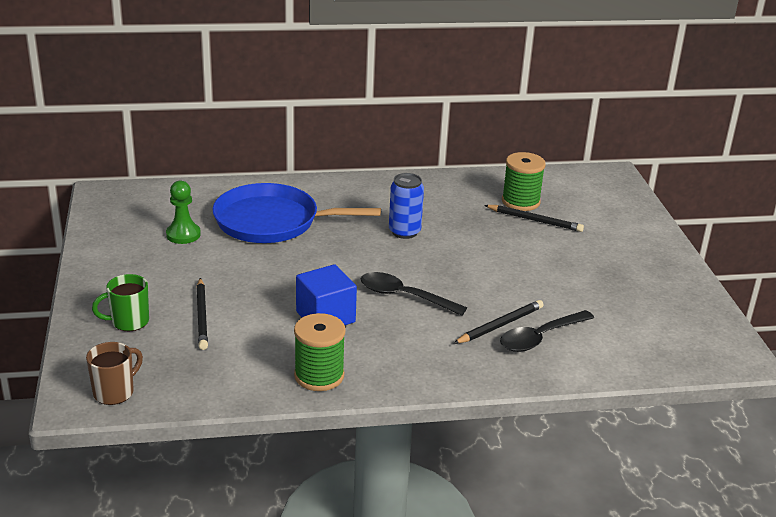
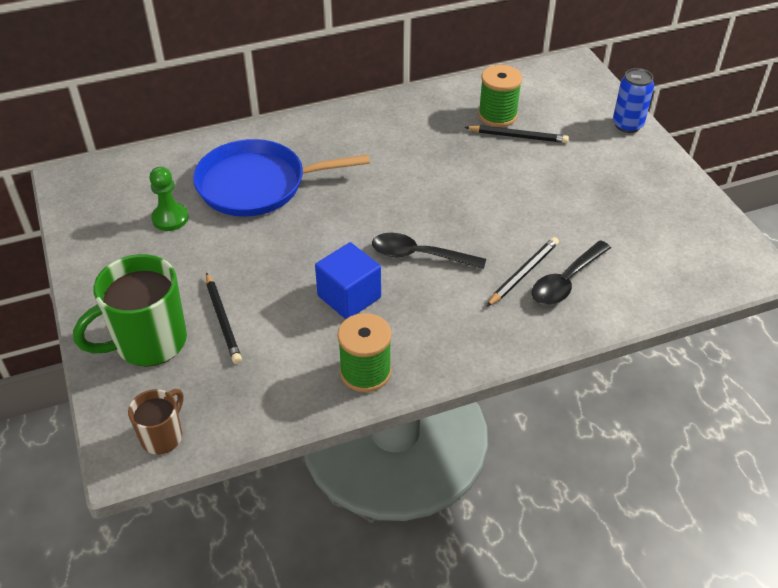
camera: 10 degrees left, 15 degrees up
(129, 322) = (148, 342): green mug -> green mug, size x1.83
(404, 232) = (395, 174): blue can -> blue can (627, 125)

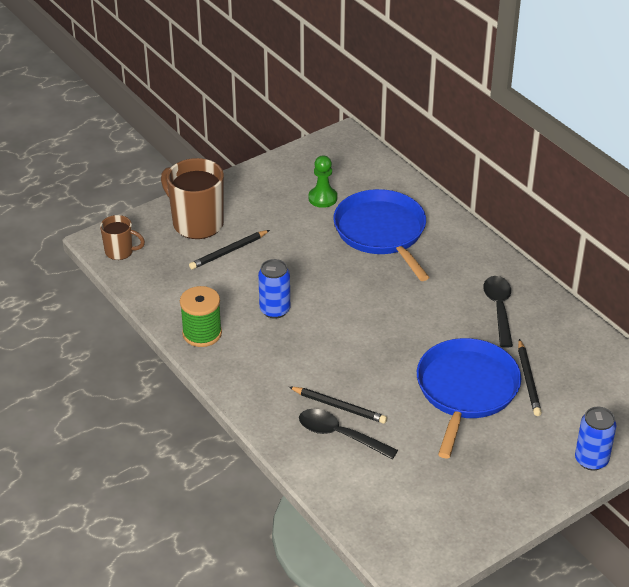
camera: 75 degrees right, 5 degrees down
(148, 342) = (196, 223): green mug -> brown mug
(349, 297) = (275, 310): blue cube -> blue can
(419, 255) = (336, 340): black spoon -> black spoon (499, 309)
(497, 115) = (554, 361): green spool -> none
(521, 178) = (466, 390): none -> blue pan

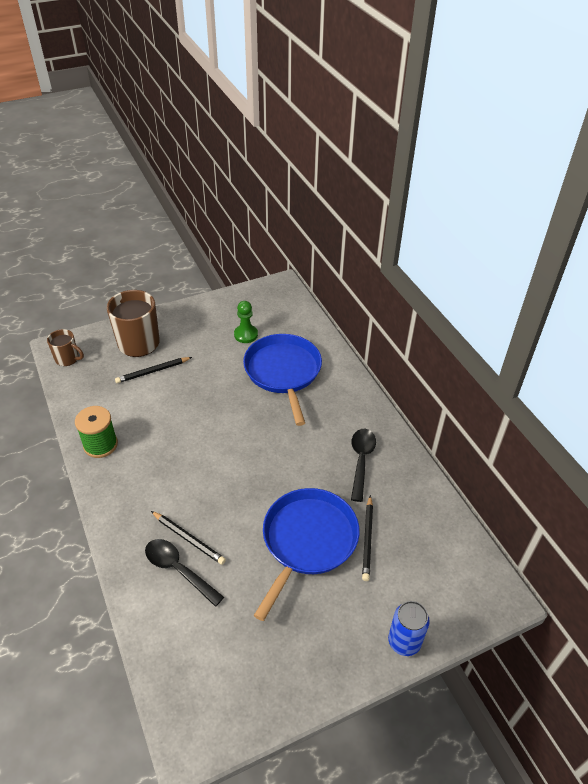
camera: 10 degrees right, 5 degrees up
(275, 310) = (169, 431): blue can -> none

